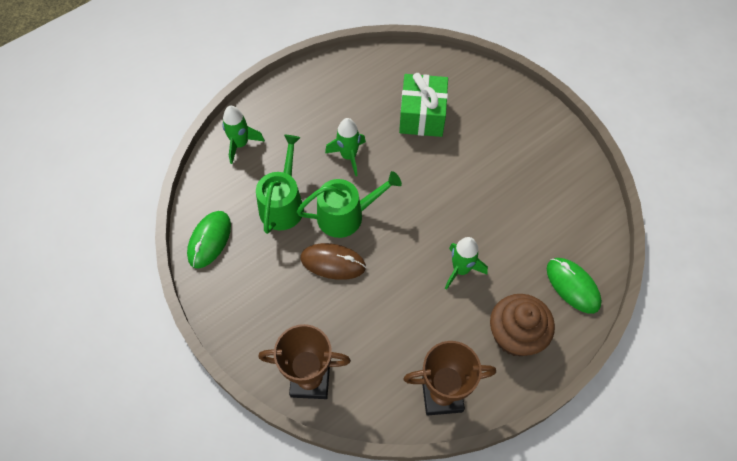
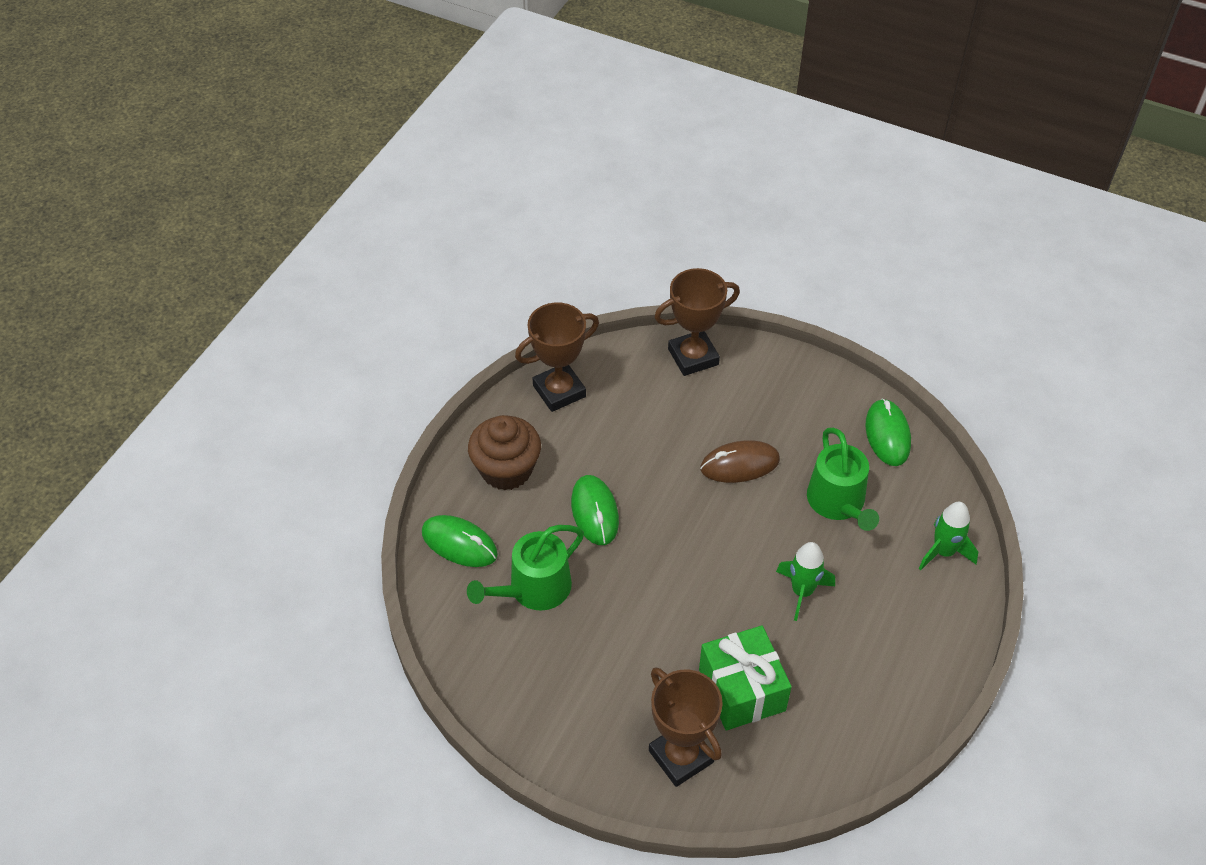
camera: 155 degrees right, 10 degrees down
(346, 215) = (758, 519): green watering can -> green watering can (534, 589)
(461, 270) = (594, 512): green rocket -> green mouse
(477, 96) = (681, 756): none -> brown trophy

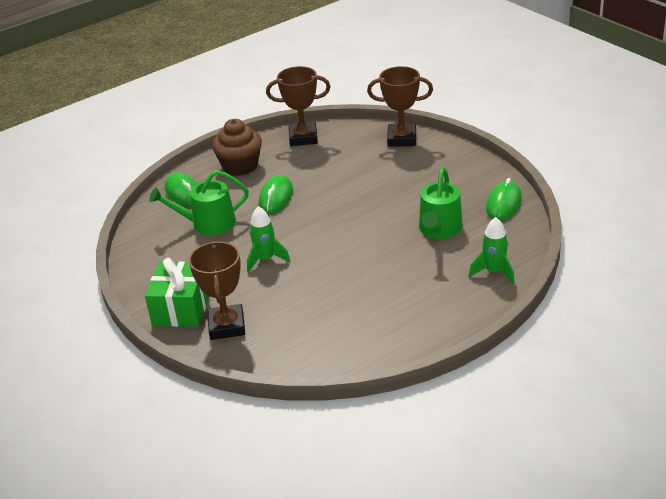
camera: 30 degrees right, 15 degrees down
(739, 464) = (388, 196): brown mouse -> none
(742, 690) = (294, 305): green gift -> green gift (181, 308)
(802, 592) = (376, 267): green rocket -> green rocket (266, 259)

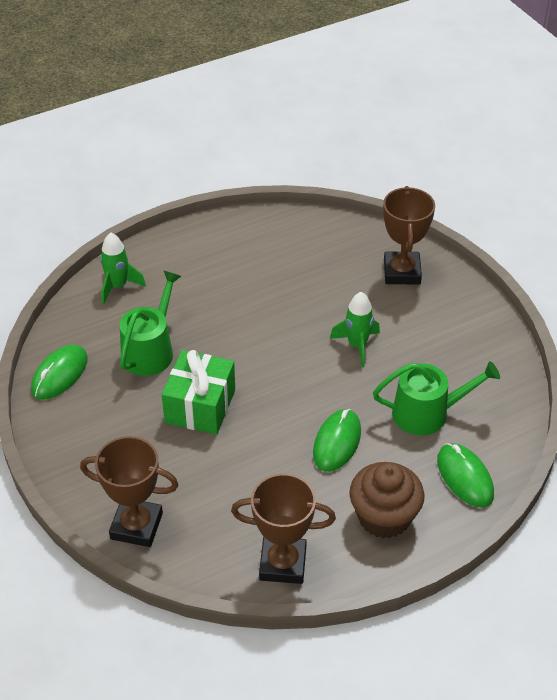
camera: 175 degrees left, 10 degrees up
(181, 308) = (450, 299): green gift -> green gift (200, 406)

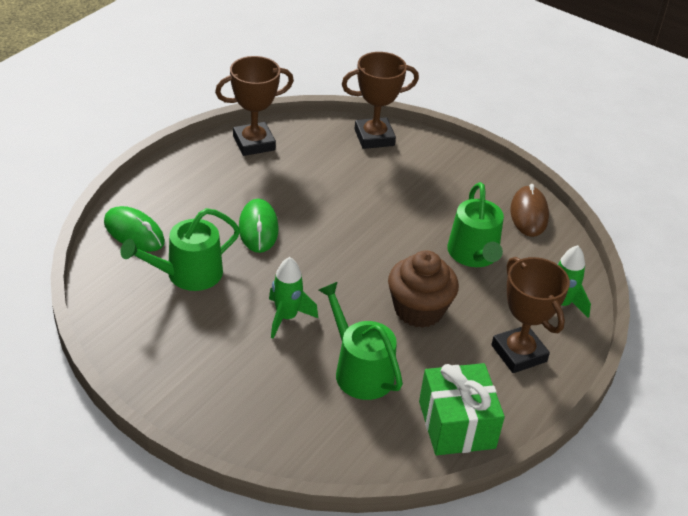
camera: 150 degrees right, 5 degrees down
(59, 374) = (529, 214): green mouse -> brown mouse
(200, 406) = (393, 223): green gift -> green gift (456, 424)
(322, 286) = (360, 371): none -> green watering can
(384, 517) = (192, 188): brown cupcake -> brown cupcake (418, 310)
(402, 272) = (281, 419): brown trophy -> brown trophy (519, 353)

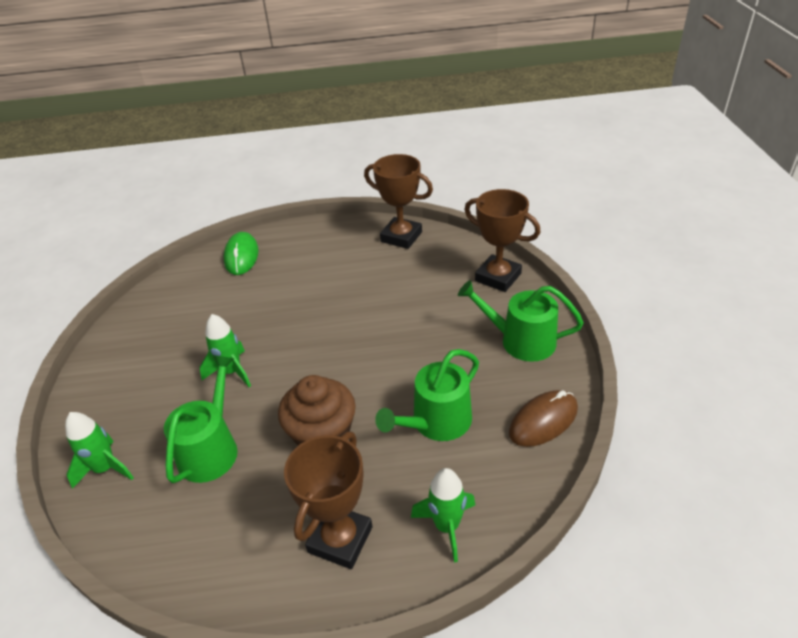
camera: 55 degrees right, 0 degrees up
(188, 274) = (226, 301): green watering can -> green watering can (521, 341)
(258, 228) = (312, 297): green mouse -> none
(305, 438) = (105, 468): none -> green rocket
(456, 424) = (200, 555): green gift -> none

